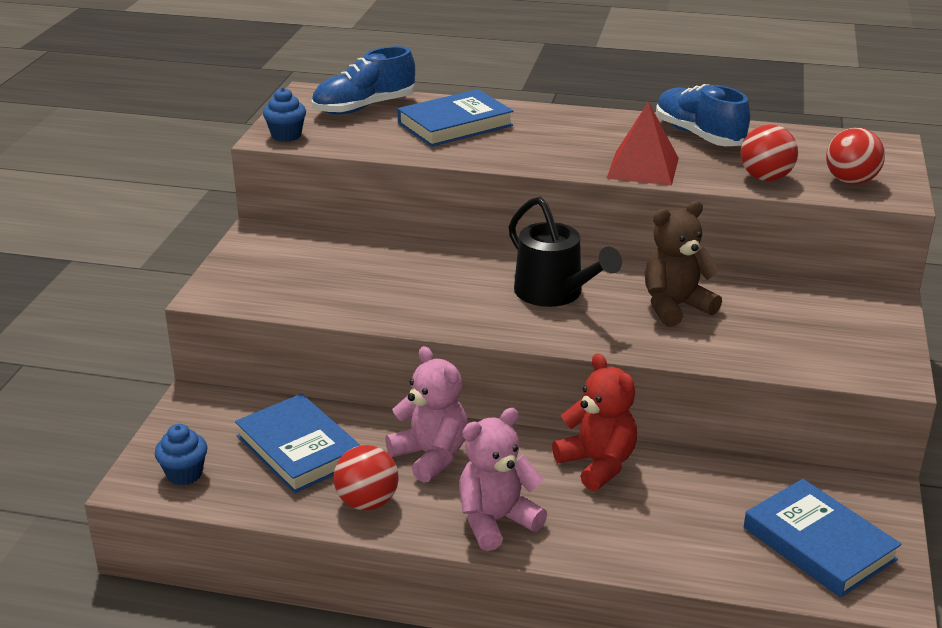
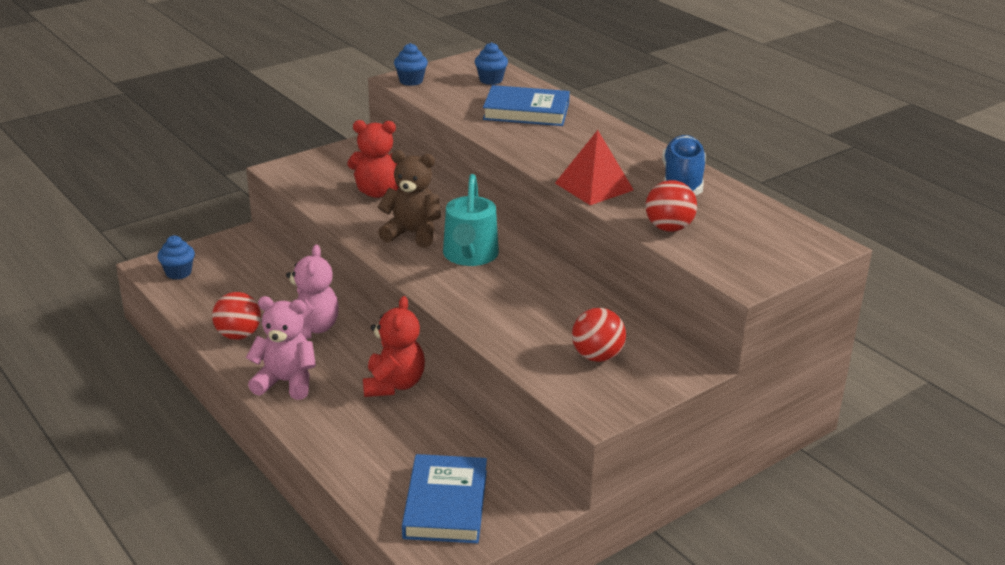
camera: 40 degrees right, 0 degrees up
(298, 449) = (251, 289): blue book -> none
(358, 272) = (378, 192): none -> red teddy bear
(364, 107) = (491, 80): blue shoe -> blue cupcake
(555, 293) = (470, 256): black watering can -> turquoise watering can
(675, 307) = (531, 300): brown teddy bear -> brown teddy bear (412, 234)
(850, 181) = (730, 257): red ball -> red ball (597, 356)

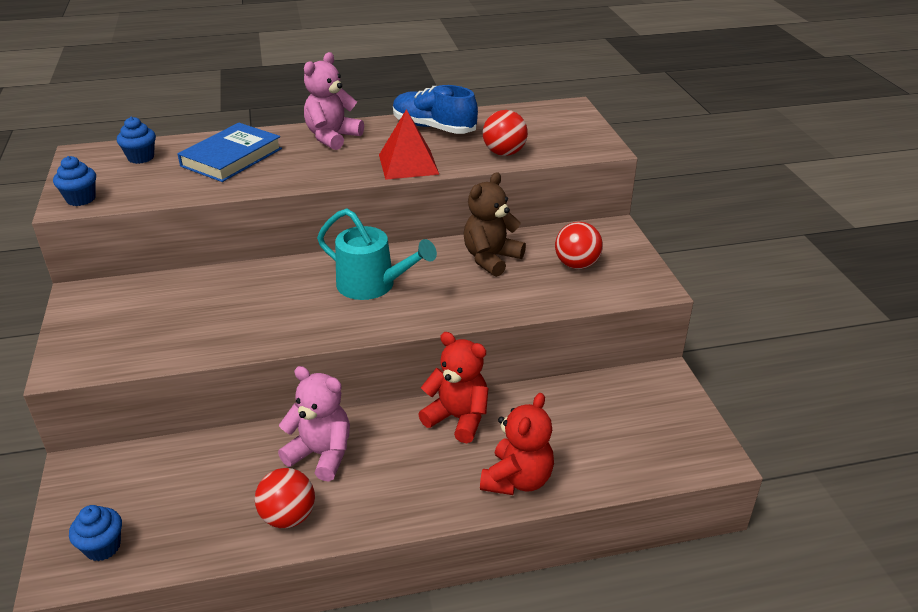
camera: 65 degrees left, 5 degrees up
(286, 382) = (405, 496): pink teddy bear -> pink teddy bear (332, 137)
(378, 192) = (195, 309): red teddy bear -> red teddy bear (517, 480)
(412, 234) = (301, 308): brown teddy bear -> brown teddy bear (491, 259)
(446, 504) = (648, 432): blue book -> none

